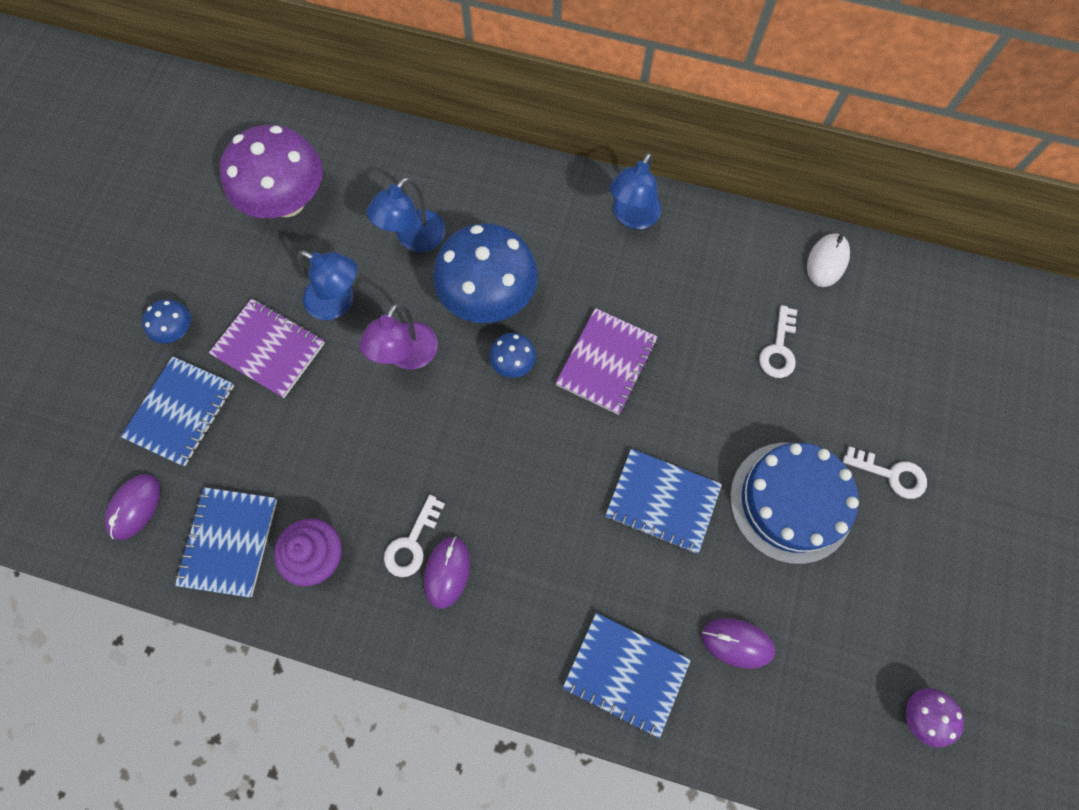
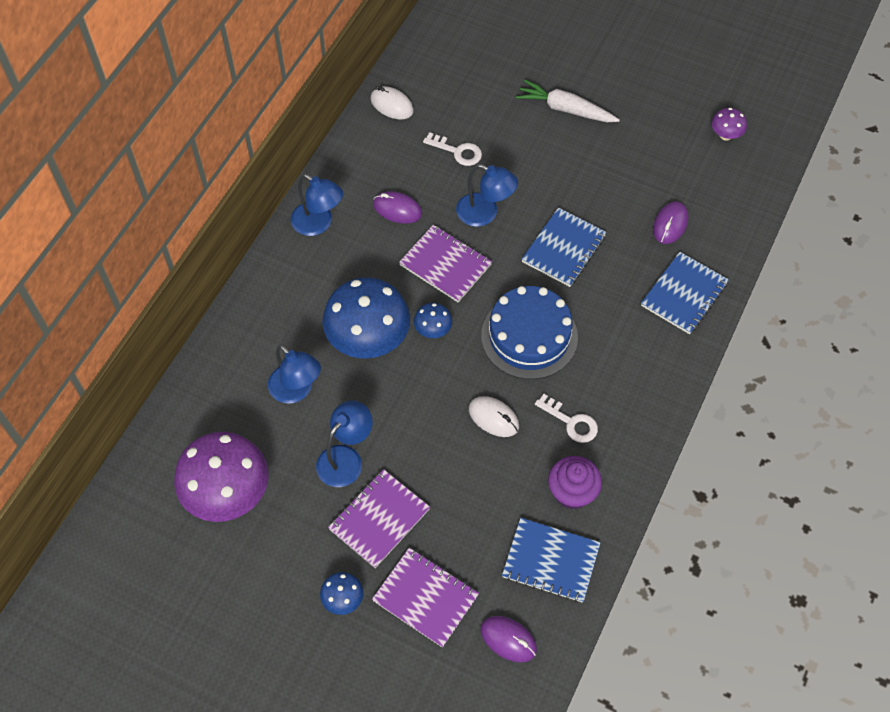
camera: 80 degrees left, 10 degrees down
(181, 412) = (425, 598): blue notebook -> purple notebook
(406, 450) = (493, 418): none -> white mouse
(407, 356) = (409, 408): purple lamp -> none
(447, 572) = (597, 400): purple mouse -> purple mouse (397, 209)
(692, 396) = (485, 213): none -> blue lamp
(791, 502) = (576, 171): blue cake -> blue cake (529, 336)
(891, 474) = (565, 109): white key -> white carrot

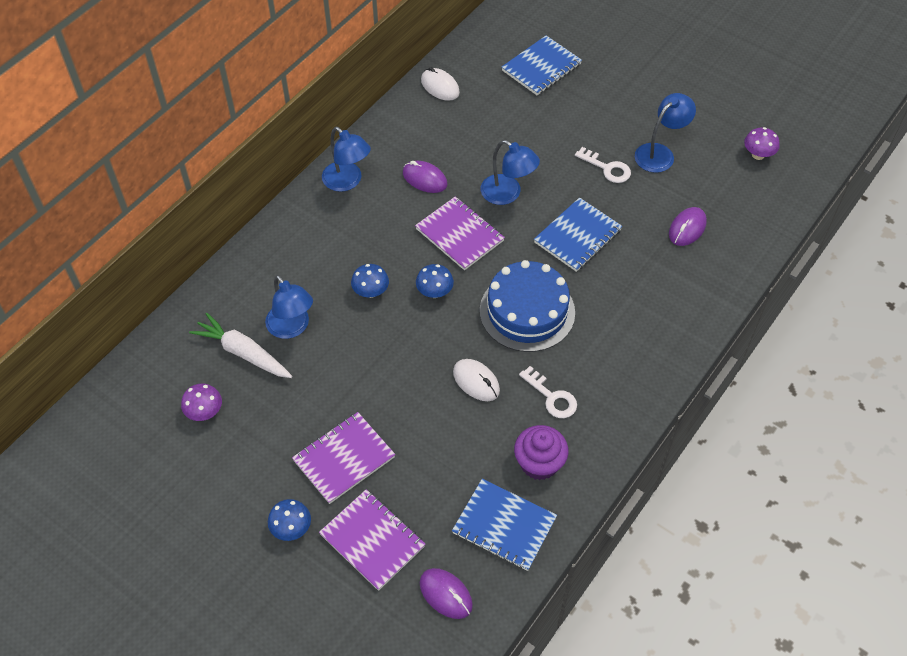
camera: 10 degrees right, 5 degrees down
(228, 494) = (205, 412): purple mushroom -> purple mushroom, size x0.45
(346, 458) = (324, 397): blue lamp -> blue lamp (660, 153)
(368, 340) = (371, 292): blue mushroom -> blue mushroom, size x0.45
(457, 151) = (493, 135): white key -> white key (607, 168)
(565, 109) = (605, 111): white carrot -> white carrot (243, 352)
(684, 294) = (688, 295): blue notebook -> blue notebook (541, 67)

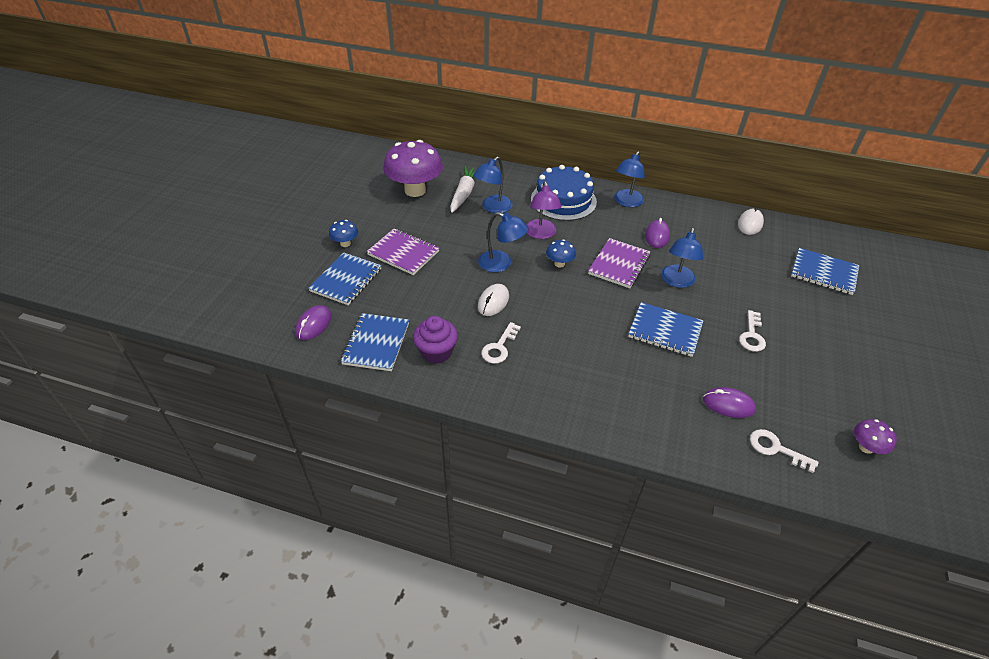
camera: 70 degrees right, 10 degrees down
(205, 412) = (415, 190): purple mushroom -> purple mushroom, size x2.22
(371, 292) = (541, 234): blue mushroom -> purple lamp
(372, 540) = (346, 280): purple notebook -> blue notebook
(527, 311) = (571, 316): blue cake -> blue cake (563, 200)
(660, 153) = (800, 368): blue lamp -> blue lamp (501, 264)
(744, 217) = (776, 449): none -> white key

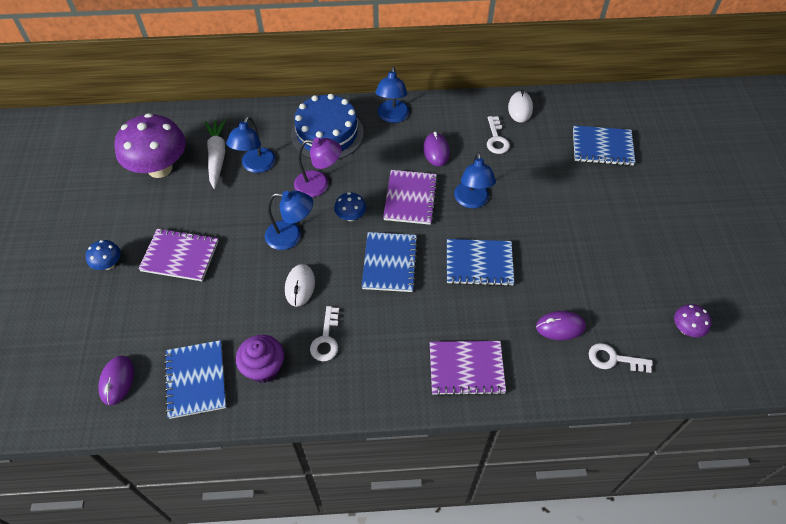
camera: 20 degrees left, 10 degrees up
(346, 280) = (130, 312): blue notebook -> blue notebook (389, 263)
(541, 234) = (319, 184): purple lamp -> purple lamp turned 60 degrees counterclockwise
(620, 410) = (466, 369): none -> purple notebook
(752, 335) = (559, 241): white key -> white key (496, 139)

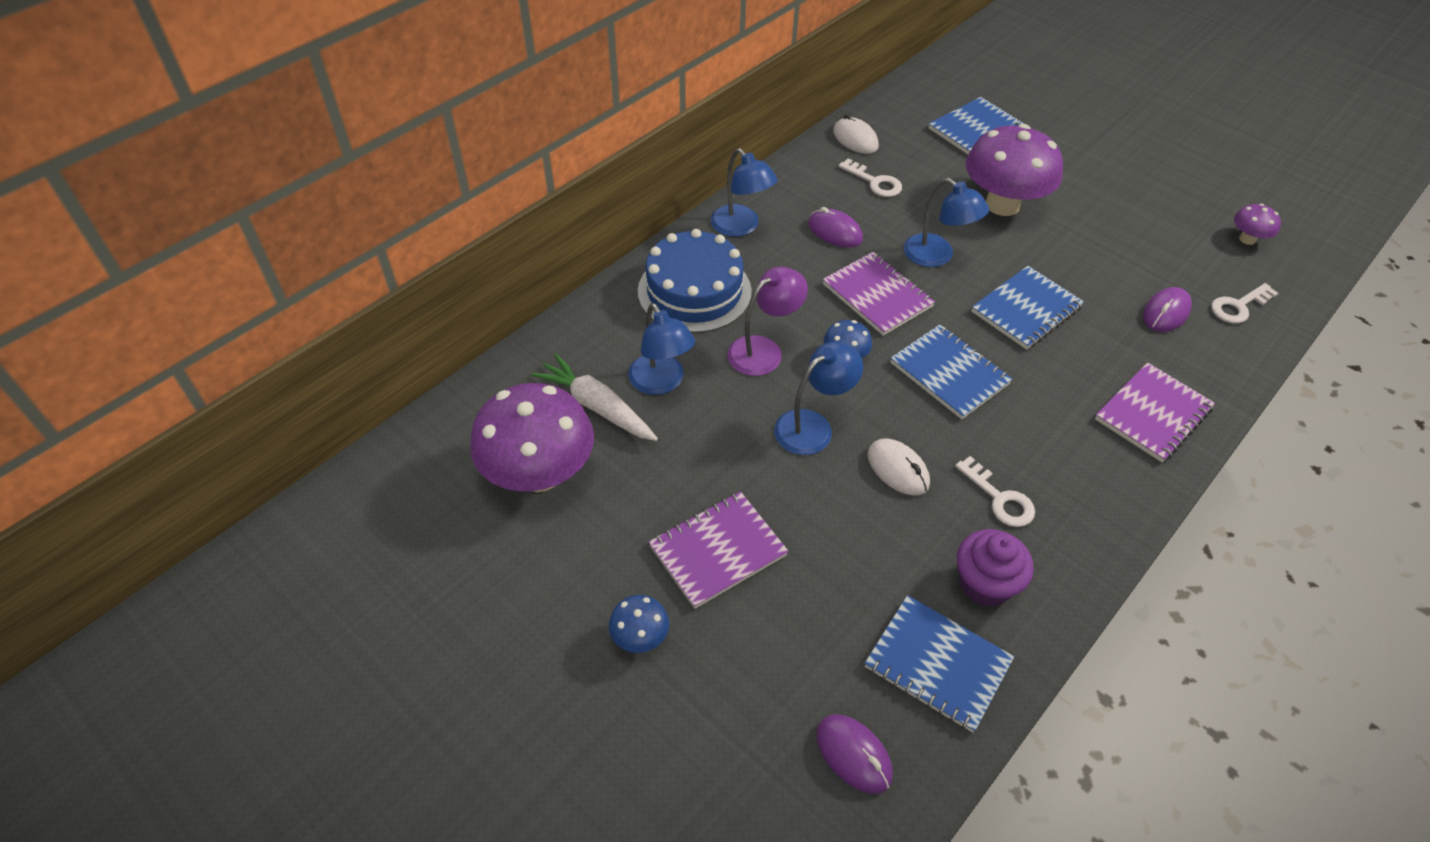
camera: 45 degrees left, 5 degrees down
(553, 200) = (1002, 204): none -> purple mushroom

